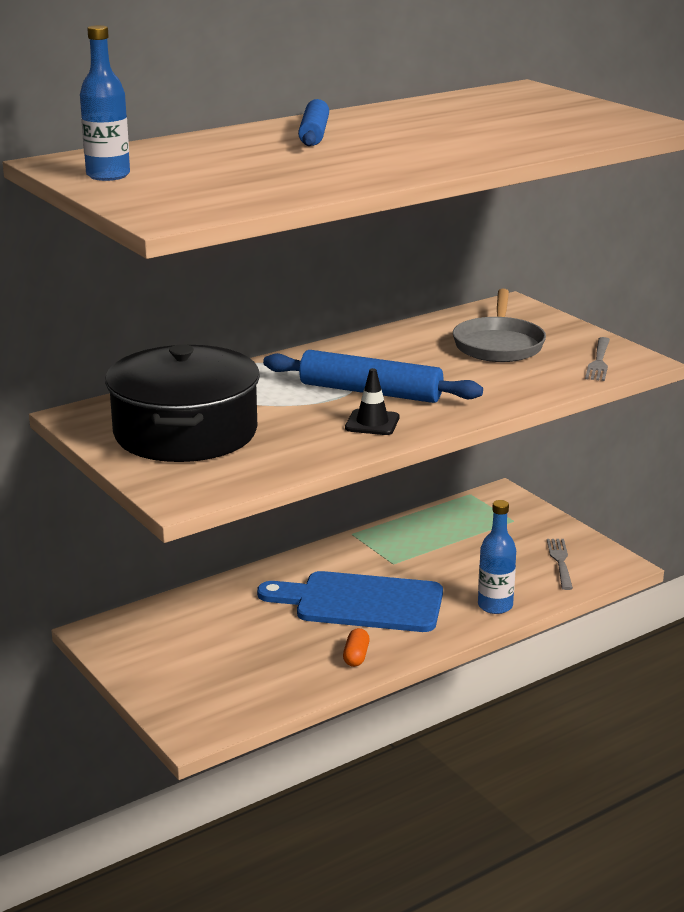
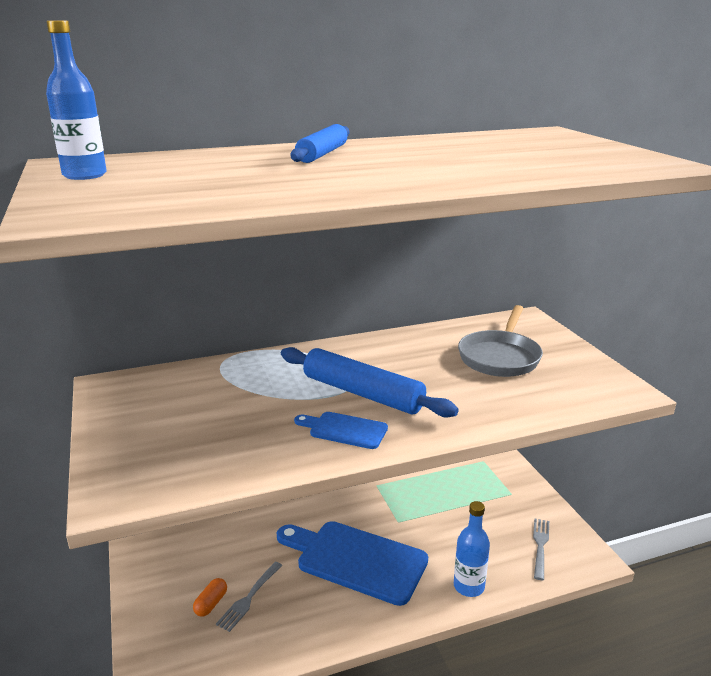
camera: 15 degrees right, 0 degrees up
(185, 432) = (176, 416): black pot -> none
(356, 656) = (327, 622): orange capsule -> orange capsule (211, 603)
(372, 423) = (344, 430): black traffic cone -> blue cutting board
(599, 361) = (588, 387): grey fork -> grey fork (249, 598)

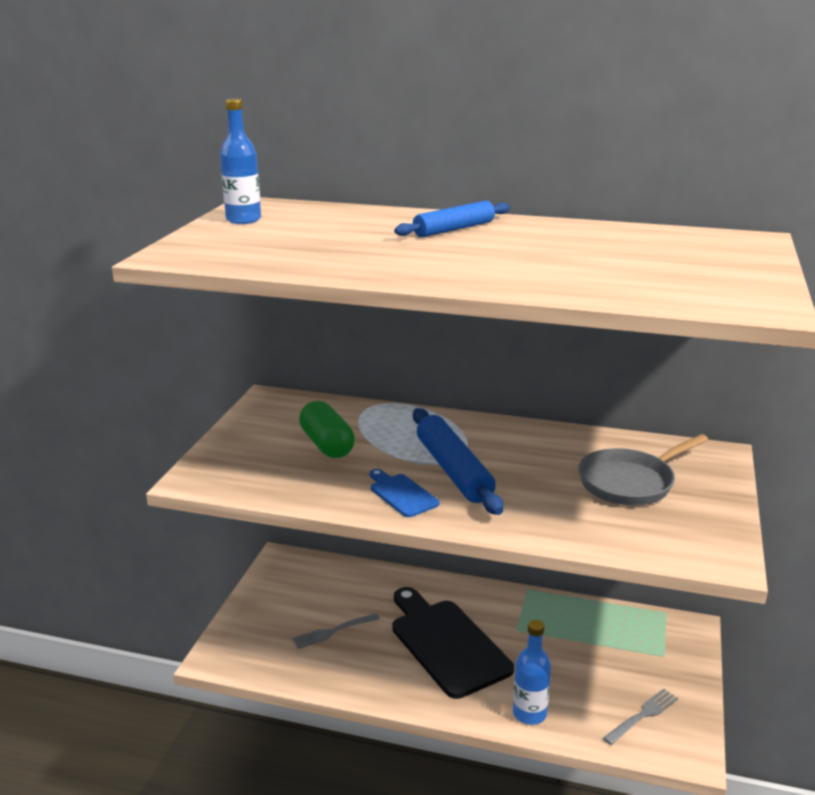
camera: 35 degrees right, 0 degrees up
(211, 603) = (301, 622): orange capsule -> none
(221, 410) = (327, 445): none -> green capsule
(356, 560) = (446, 643): blue cutting board -> black cutting board

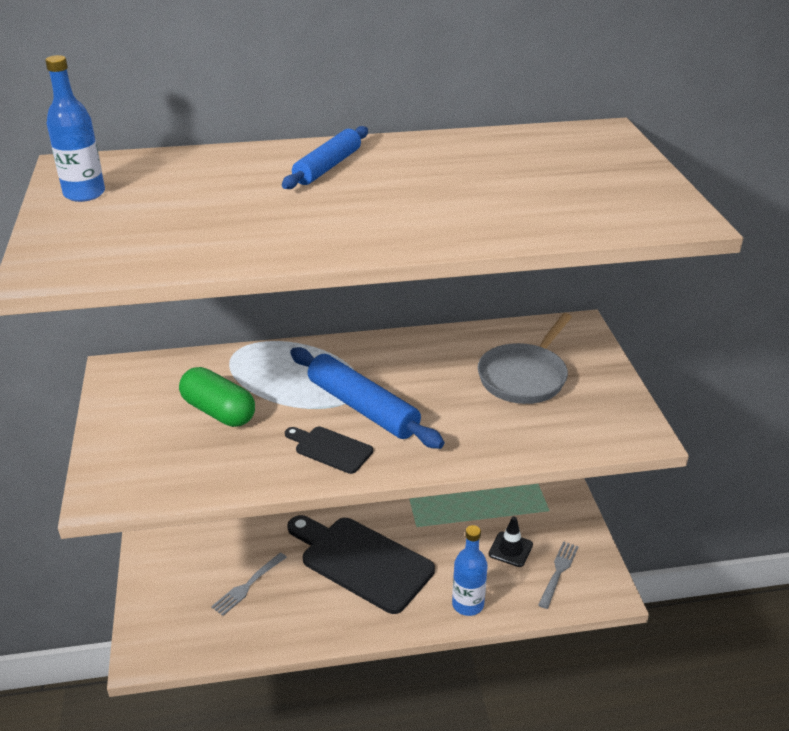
camera: 25 degrees left, 10 degrees up
(402, 494) = (330, 449): blue cutting board -> black cutting board
(602, 679) = (510, 549): none -> black traffic cone

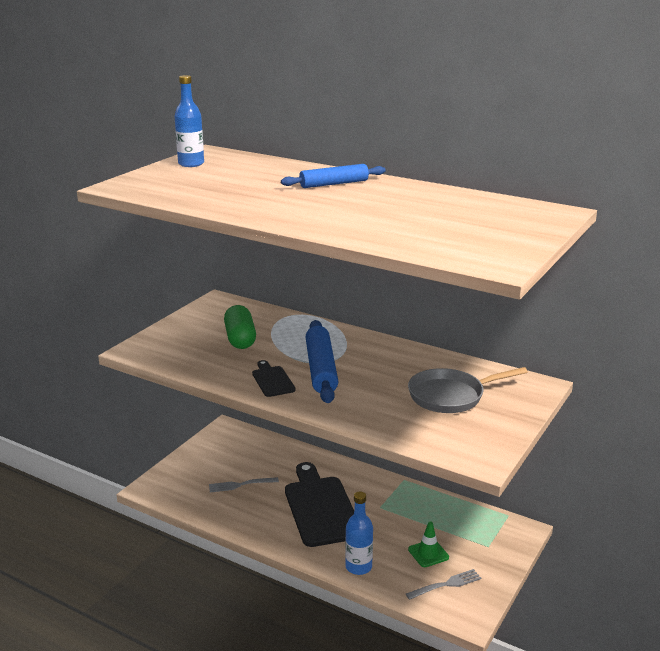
camera: 40 degrees right, 10 degrees down
(510, 549) = (428, 553): black traffic cone -> green traffic cone

